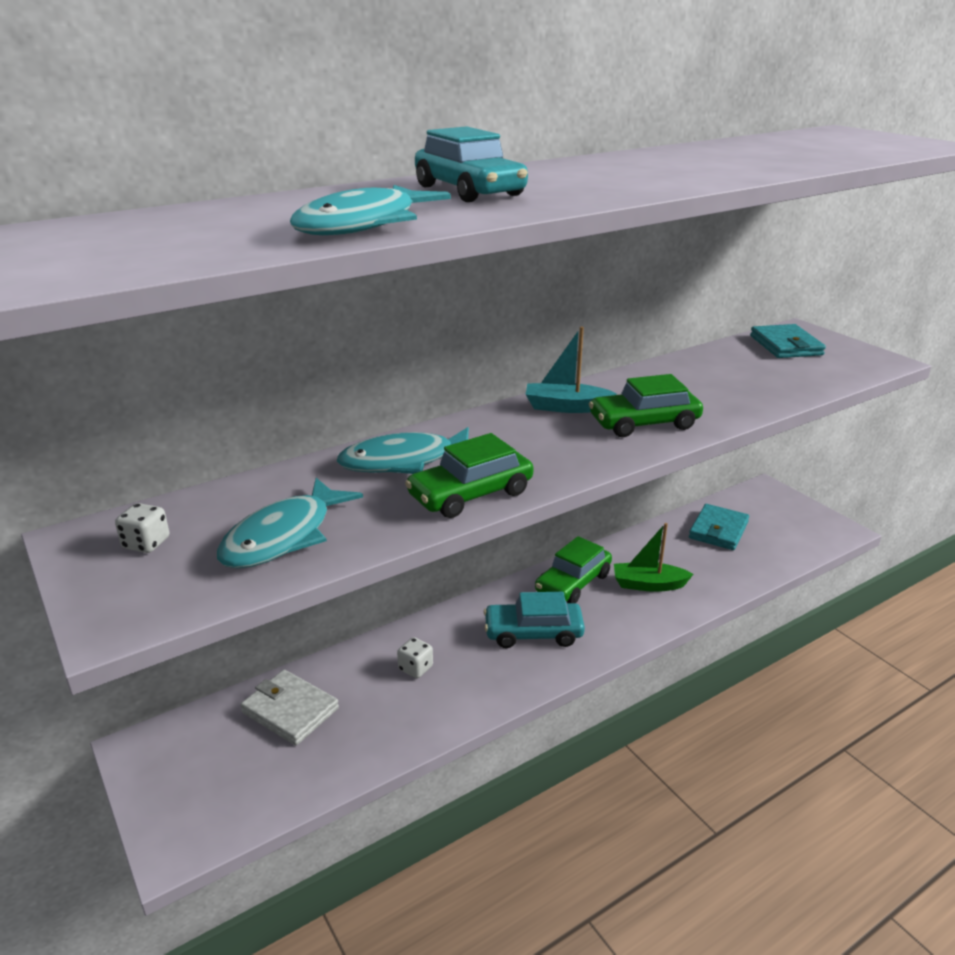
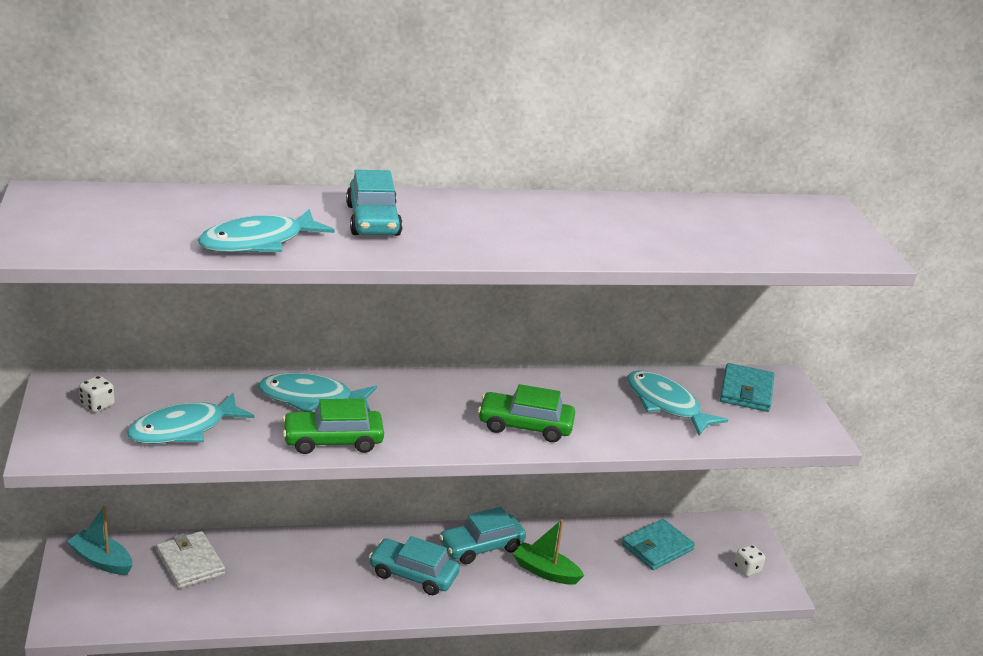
camera: 20 degrees right, 0 degrees up
(415, 668) = (301, 567): white dice -> white dice (747, 569)
(566, 407) = (478, 391): turquoise boat -> turquoise boat (101, 560)
(573, 583) = (481, 546): green car -> turquoise car
(739, 372) = (666, 404): none -> turquoise fish

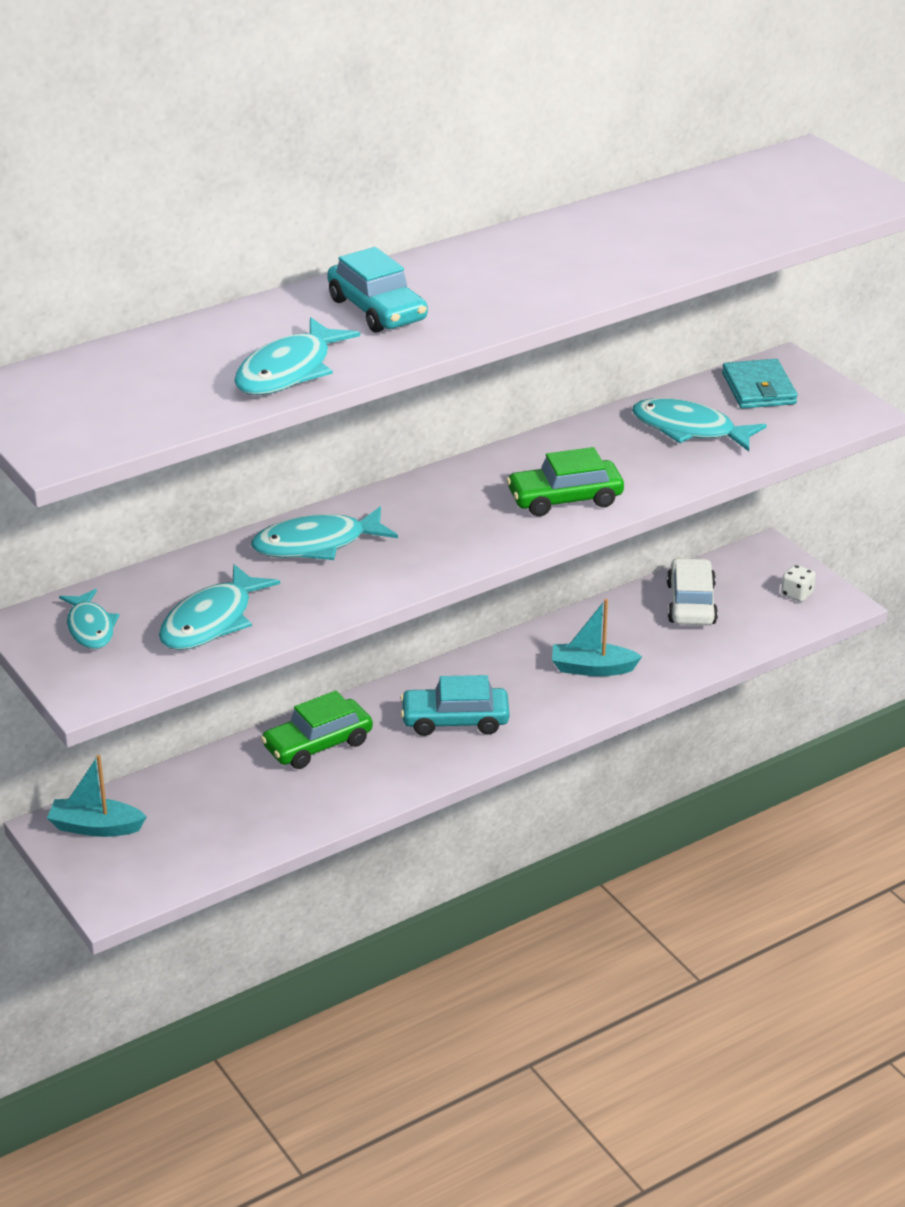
camera: 20 degrees left, 5 degrees up
(97, 405) = (90, 628): white dice -> turquoise fish
(190, 563) = (199, 794): white wallet -> none
(333, 440) = (381, 580): green car -> green car (318, 745)
(481, 546) = (506, 666): turquoise car -> none
(545, 571) = (592, 668): green boat -> turquoise boat
(657, 547) = (691, 604): turquoise wallet -> white car

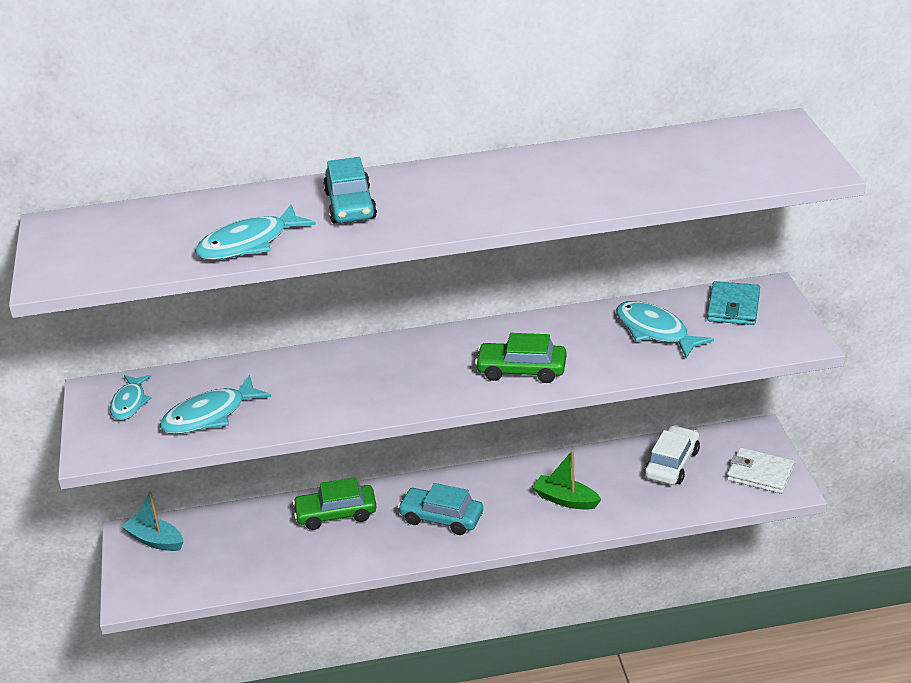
camera: 25 degrees right, 0 degrees up
(316, 544) = (321, 371): turquoise fish -> none
(592, 668) = (565, 500): turquoise boat -> green boat
(797, 594) = (760, 474): white dice -> white wallet

